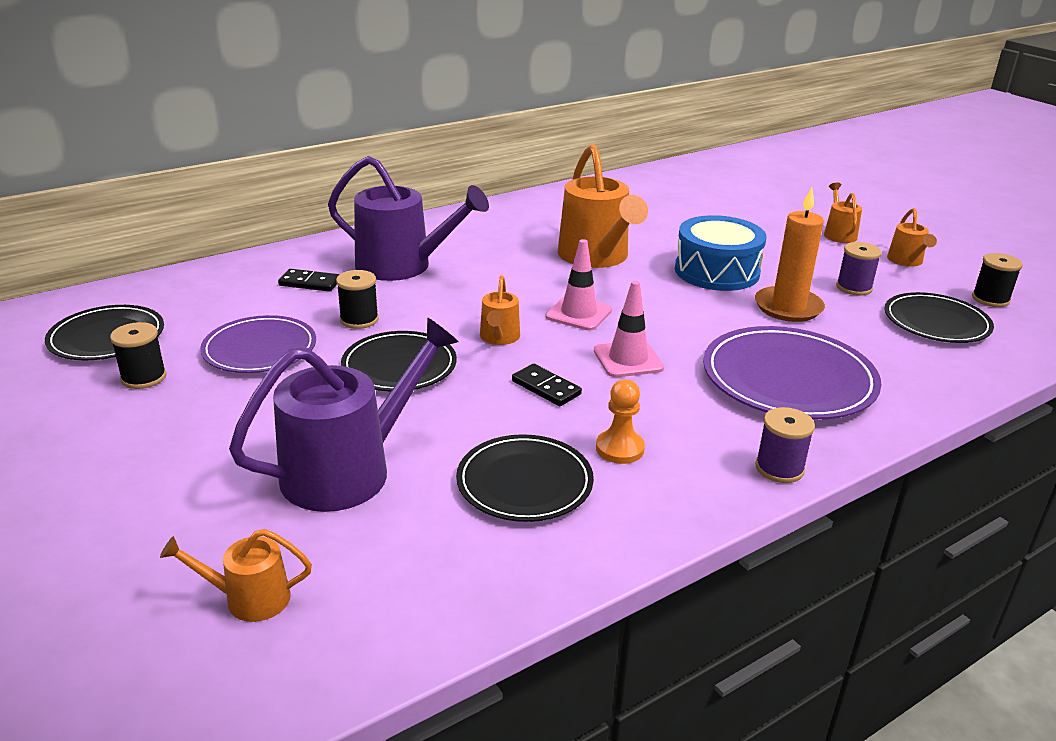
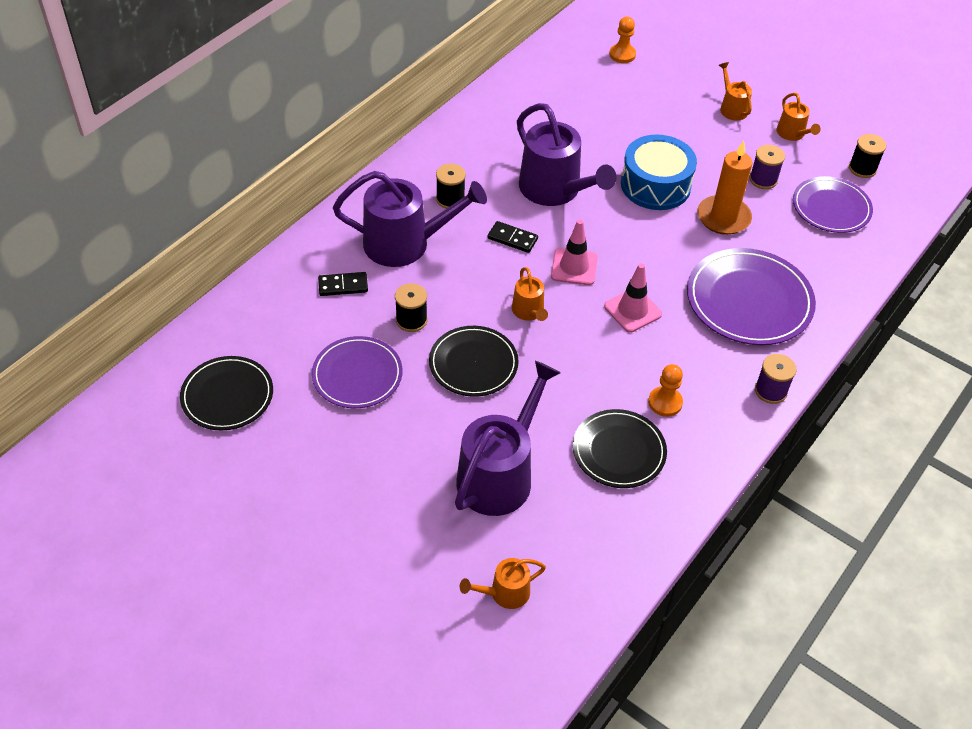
camera: 20 degrees left, 20 degrees up
(144, 377) = (292, 430): black spool -> black spool (450, 199)
(546, 388) = (589, 357): black domino -> black domino (512, 239)
(596, 257) = (555, 190): orange watering can -> purple watering can
(731, 185) = (622, 55): none -> orange pawn
(936, 322) = (831, 207): black plate -> purple plate

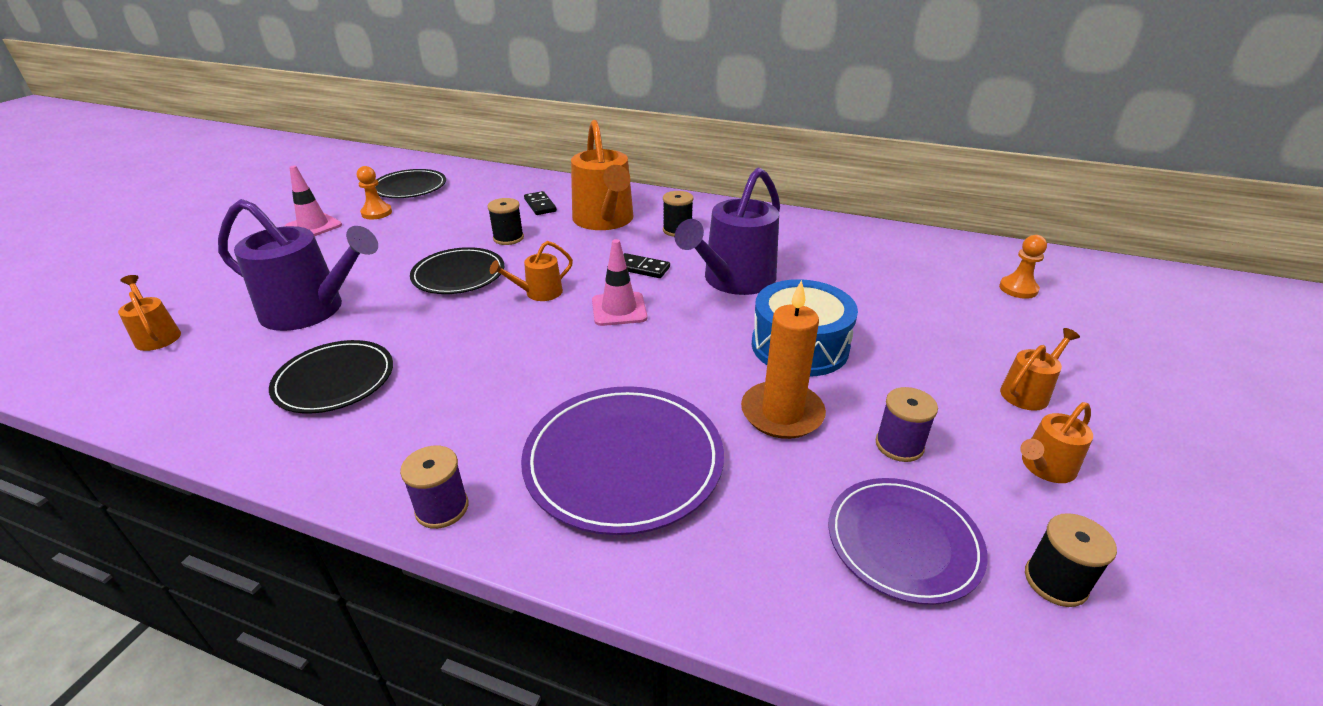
camera: 75 degrees right, 15 degrees down
(357, 375) = (437, 227): purple plate -> none
(405, 243) = (604, 220): purple watering can -> orange watering can
(512, 239) = (642, 268): black domino -> black domino turned 75 degrees counterclockwise
(632, 310) = (565, 359): pink traffic cone -> pink traffic cone (313, 226)
(665, 402) = (413, 405): orange pawn -> orange pawn (376, 213)

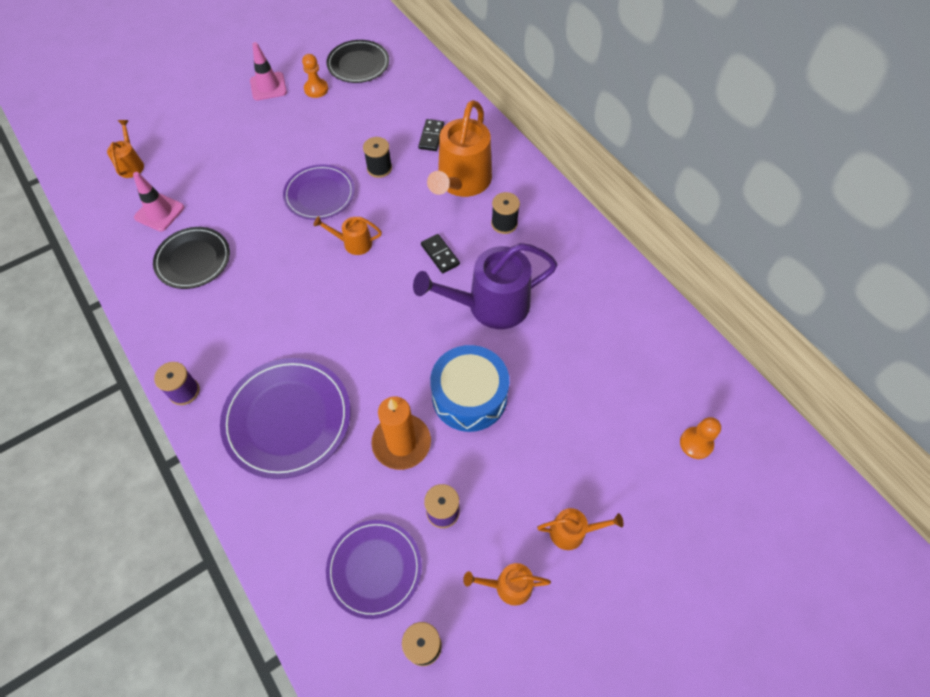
camera: 35 degrees right, 25 degrees up
(311, 310) = (216, 184): purple watering can -> none
(458, 275) = (319, 194): black plate -> purple plate
(619, 309) = (389, 290): pink traffic cone -> pink traffic cone (159, 212)

